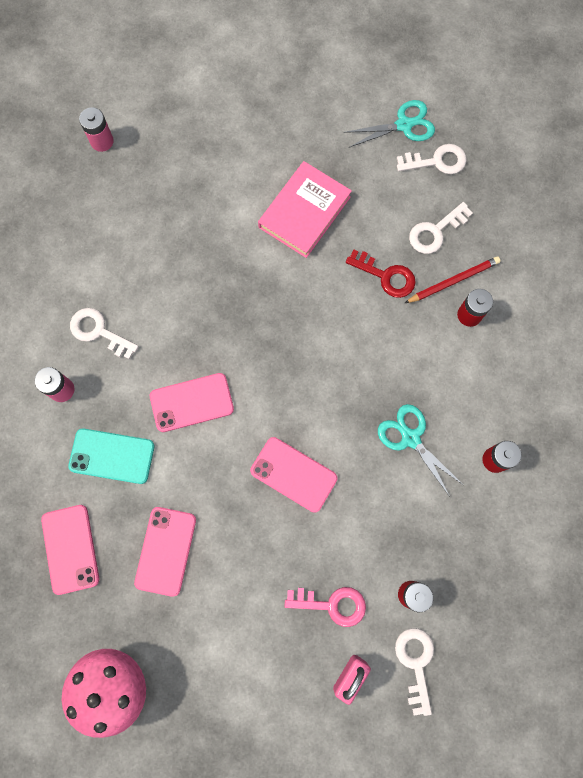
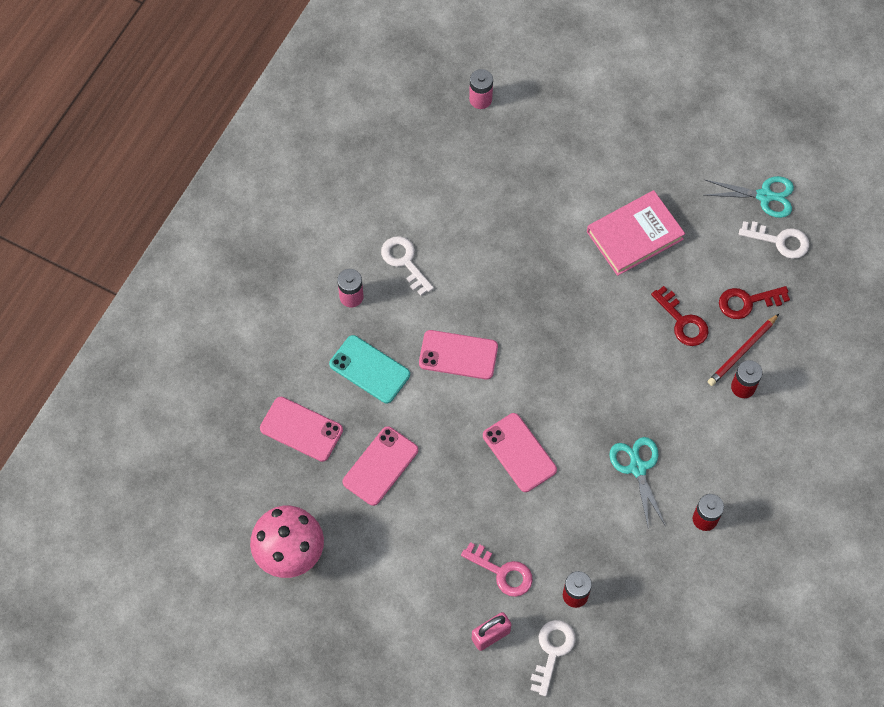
camera: 25 degrees right, 10 degrees down
(70, 549) = (301, 429): pink phone -> pink phone turned 75 degrees counterclockwise
(435, 231) = (747, 302): white key -> red key
(453, 281) = (742, 351): red pencil -> red pencil turned 135 degrees clockwise

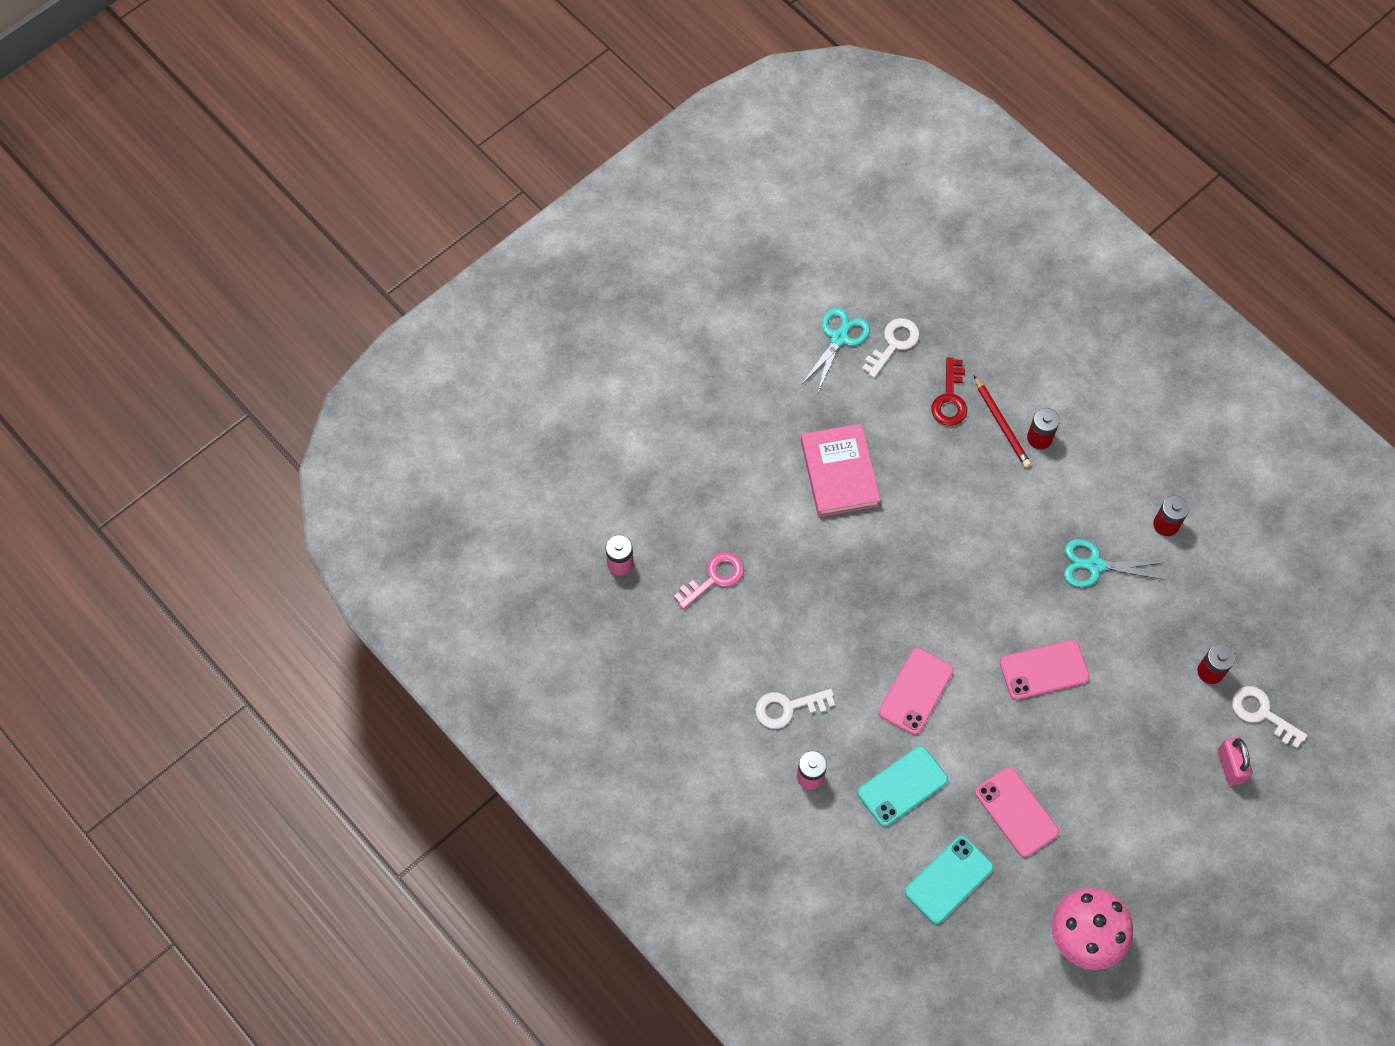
camera: 70 degrees left, 0 degrees up
(301, 429) = (948, 879): pink phone -> turquoise phone
(502, 572) = (1167, 731): pink key -> pink key (714, 578)
(682, 322) = (951, 465): red key -> none

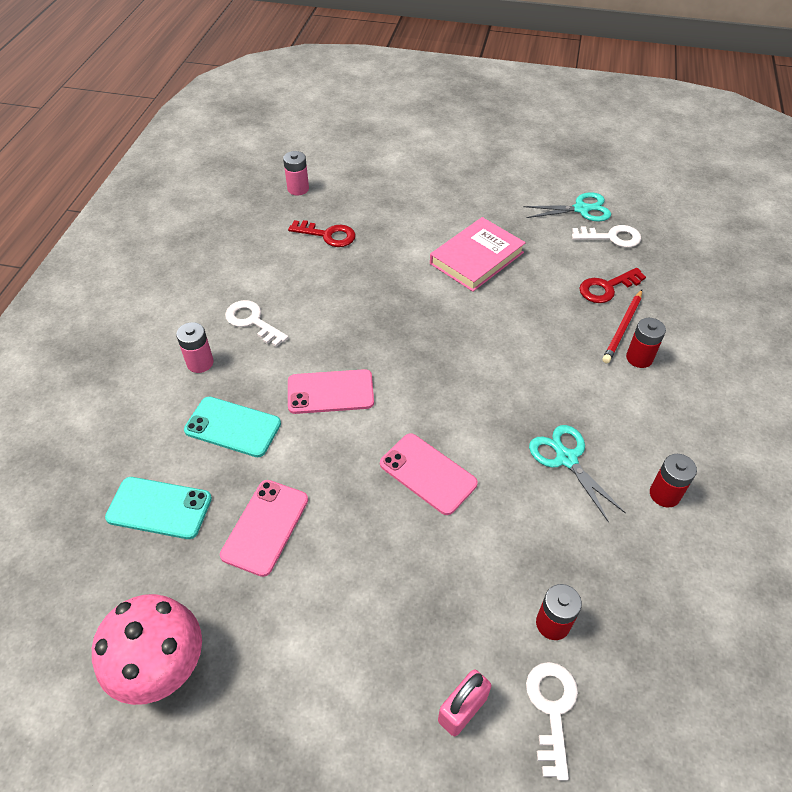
camera: 55 degrees right, 15 degrees down
(714, 578) = (328, 235): pink key -> red key

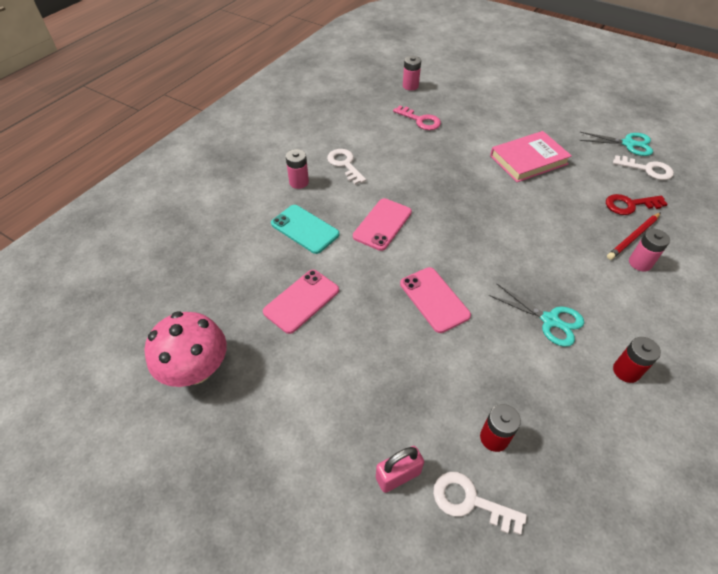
camera: 20 degrees right, 0 degrees up
(159, 508) = (235, 267): turquoise phone -> none
(328, 235) = (420, 120): red key -> pink key
(330, 392) = (382, 224): pink phone -> pink phone turned 75 degrees counterclockwise
(552, 709) = (470, 501): white key -> white key turned 90 degrees counterclockwise
(566, 459) = (550, 320): turquoise scissors -> turquoise scissors turned 135 degrees clockwise
(639, 358) = (640, 263): red battery -> pink battery

